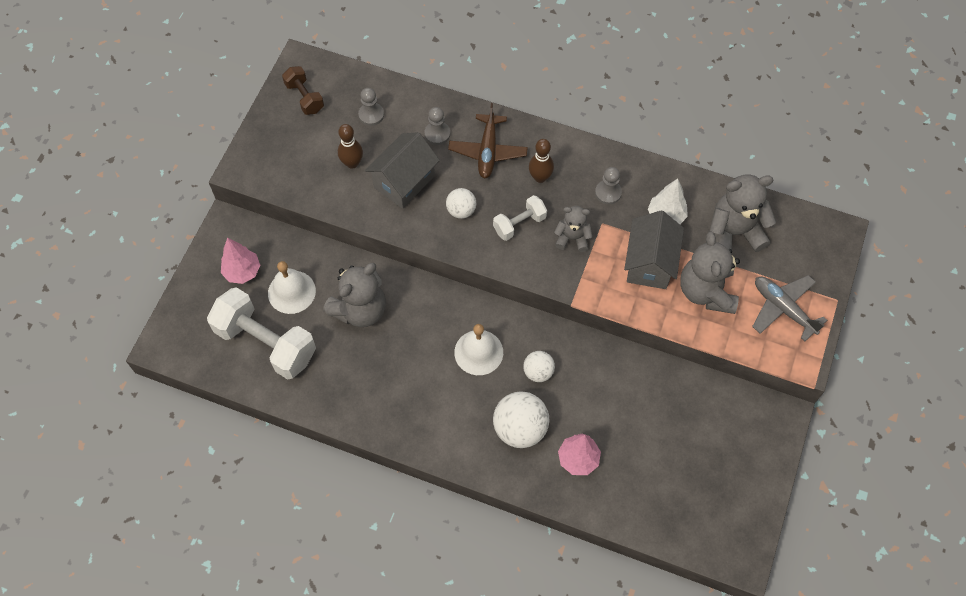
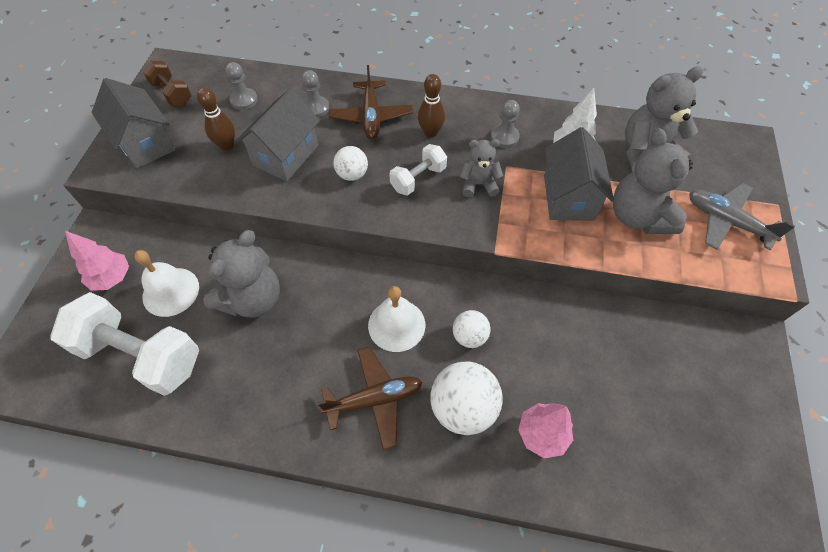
camera: 10 degrees left, 5 degrees down
(280, 150) = (145, 143): none -> grey house
(450, 410) = (374, 399): none -> brown plane

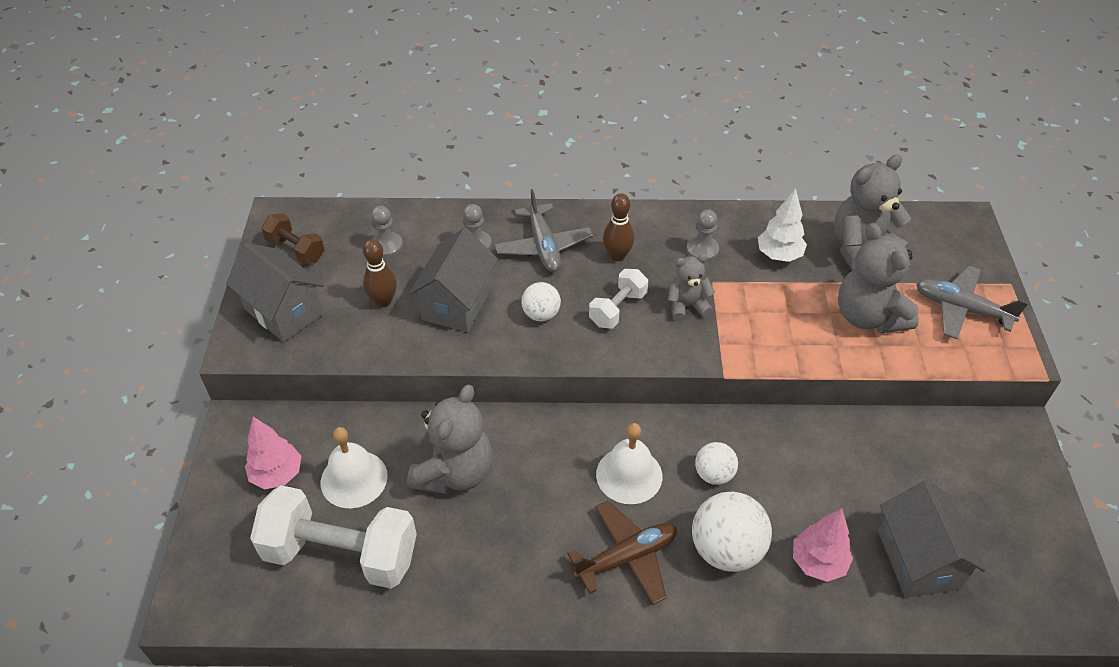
camera: 10 degrees left, 10 degrees down
(371, 116) = (543, 246): brown plane -> grey plane
(568, 197) = (789, 306): grey house -> grey house (918, 559)

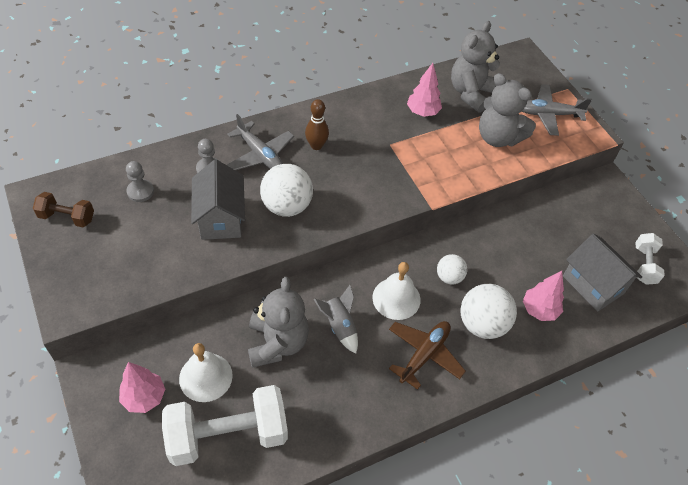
camera: 30 degrees left, 5 degrees up
(284, 311) = (87, 270): grey house -> none
(383, 301) = (163, 235): brown bowling pin -> none
(539, 481) = (339, 326): none -> grey rocket
(541, 314) = (286, 206): white ball -> white ball, size x1.73
(617, 309) = (337, 184): white dumbbell -> white dumbbell (644, 265)
(687, 306) = (382, 167): grey teddy bear -> none
(702, 250) = (371, 124): grey pawn -> none
(779, 255) = (422, 112): white tree -> pink tree

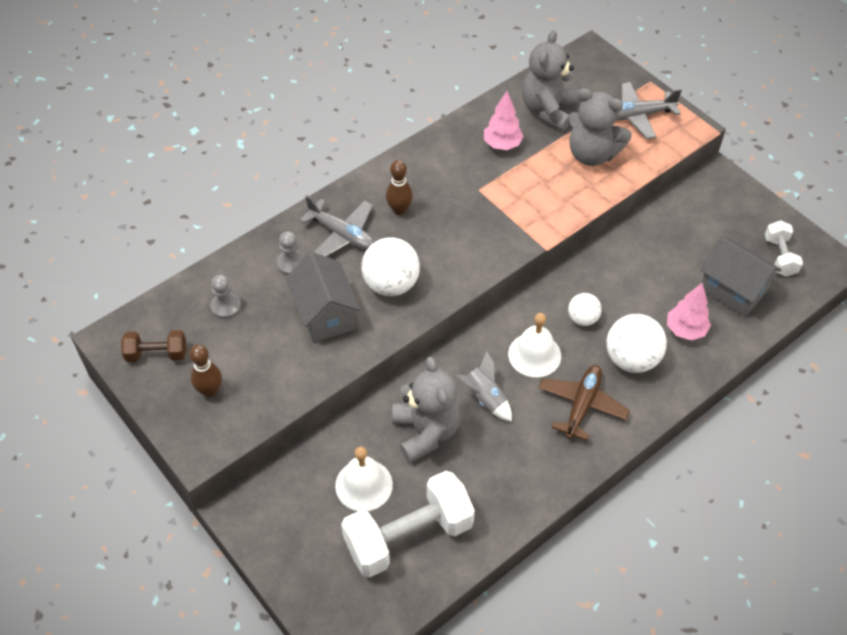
camera: 10 degrees left, 0 degrees up
(98, 259) = (210, 390): none -> brown bowling pin
(144, 397) = (307, 521): pink tree -> none

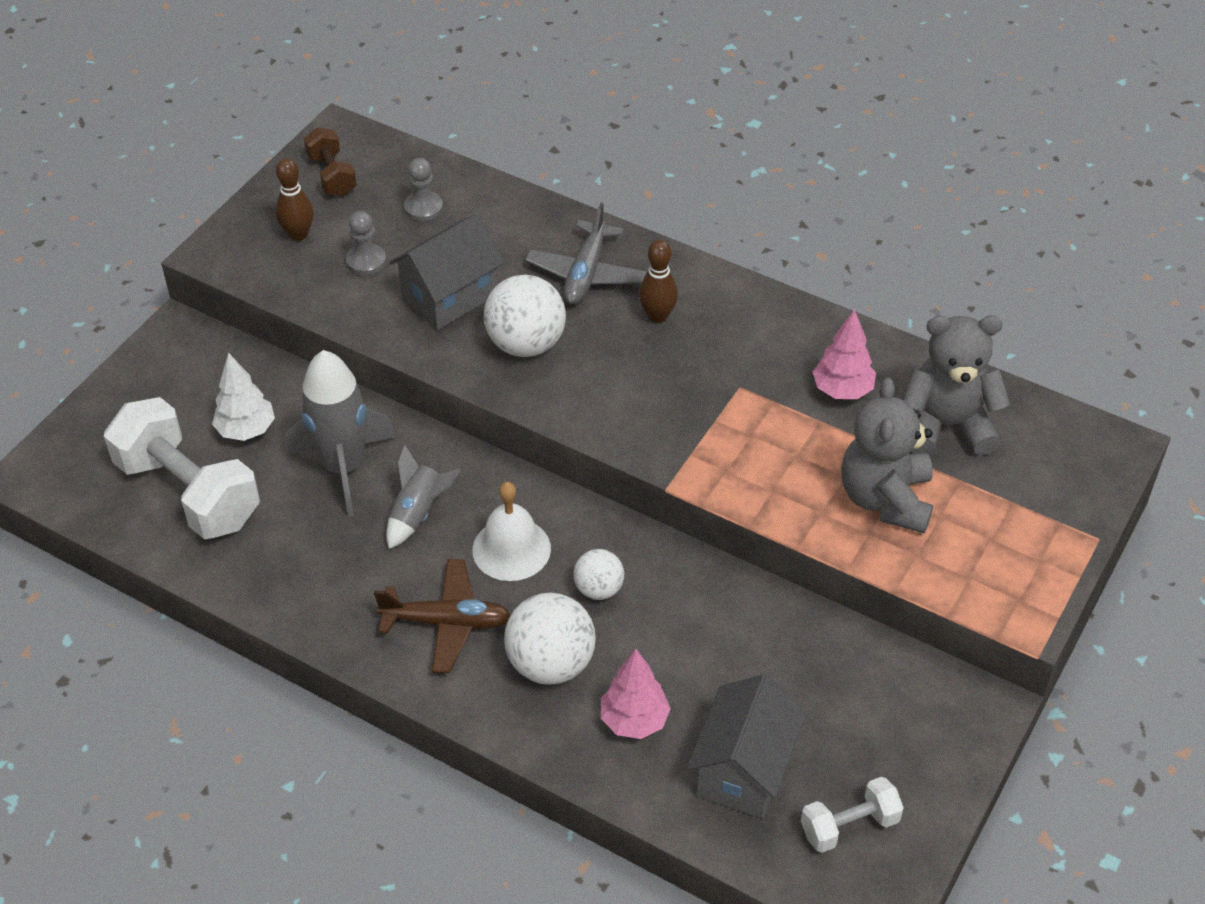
camera: 70 degrees right, 5 degrees down
(291, 264) = (515, 243): grey pawn -> grey pawn (366, 261)
(364, 485) = (246, 430): white bell -> white tree
(426, 431) = (343, 467): grey teddy bear -> grey rocket
(638, 116) = (1007, 539): grey plane -> none

